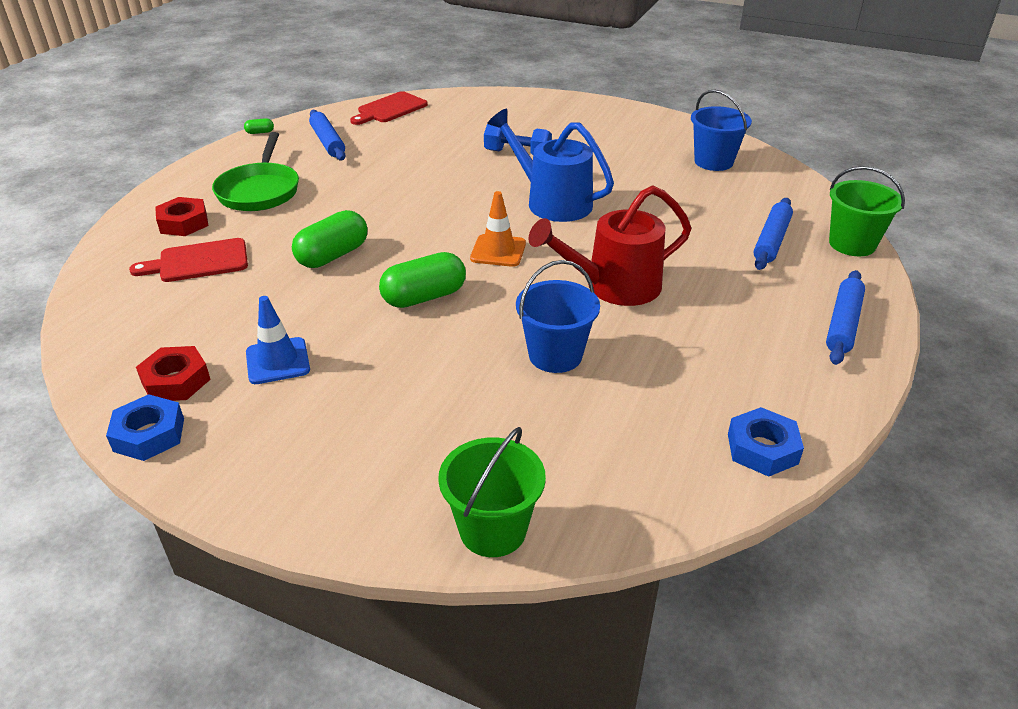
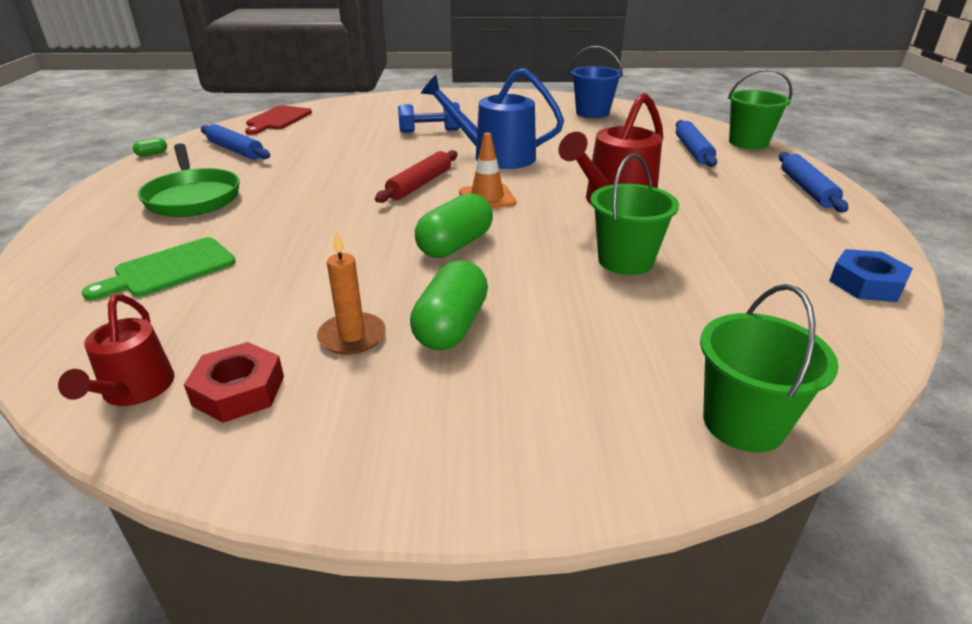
camera: 25 degrees left, 5 degrees down
(117, 359) = (135, 390): none -> red watering can
(149, 434) = (251, 460): blue nut -> none
(183, 223) = (121, 240): red nut -> none
(198, 261) = (169, 269): red cutting board -> green cutting board
(278, 361) = (352, 336): blue traffic cone -> orange candle
(333, 256) = (326, 233): green capsule -> green capsule (451, 326)
(451, 220) = (419, 184): none -> red rolling pin
(555, 355) = (625, 261): blue bucket -> green bucket

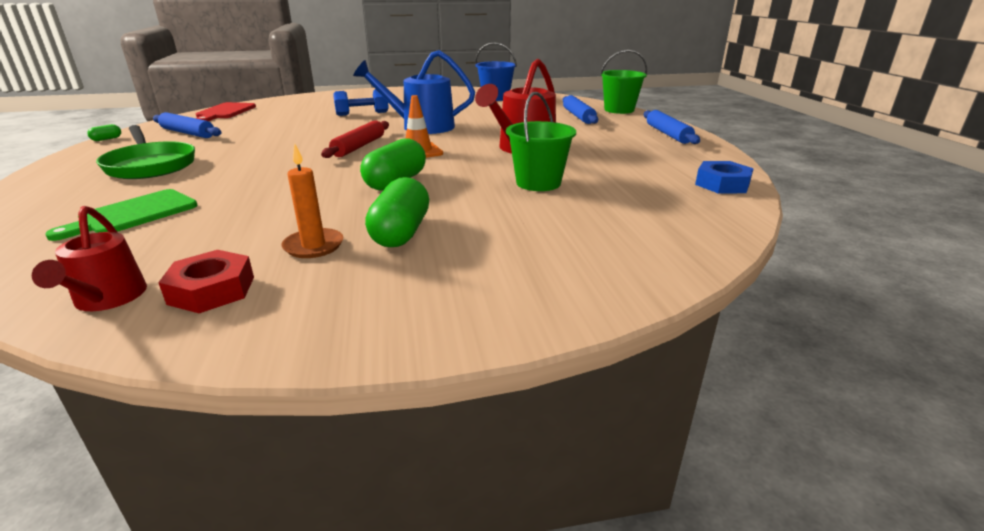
camera: 10 degrees left, 5 degrees down
(743, 423) = (649, 272): green bucket -> none

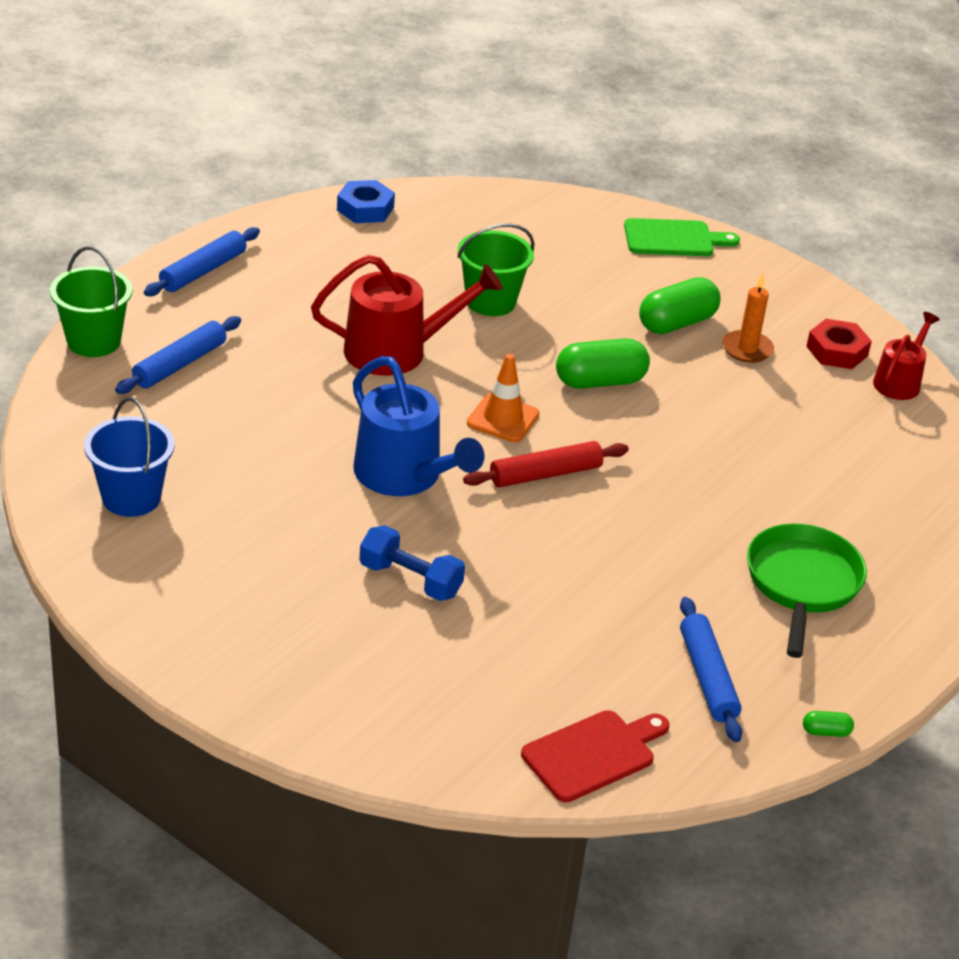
camera: 135 degrees left, 10 degrees up
(133, 214) = (854, 479): green cutting board -> green cutting board (673, 239)

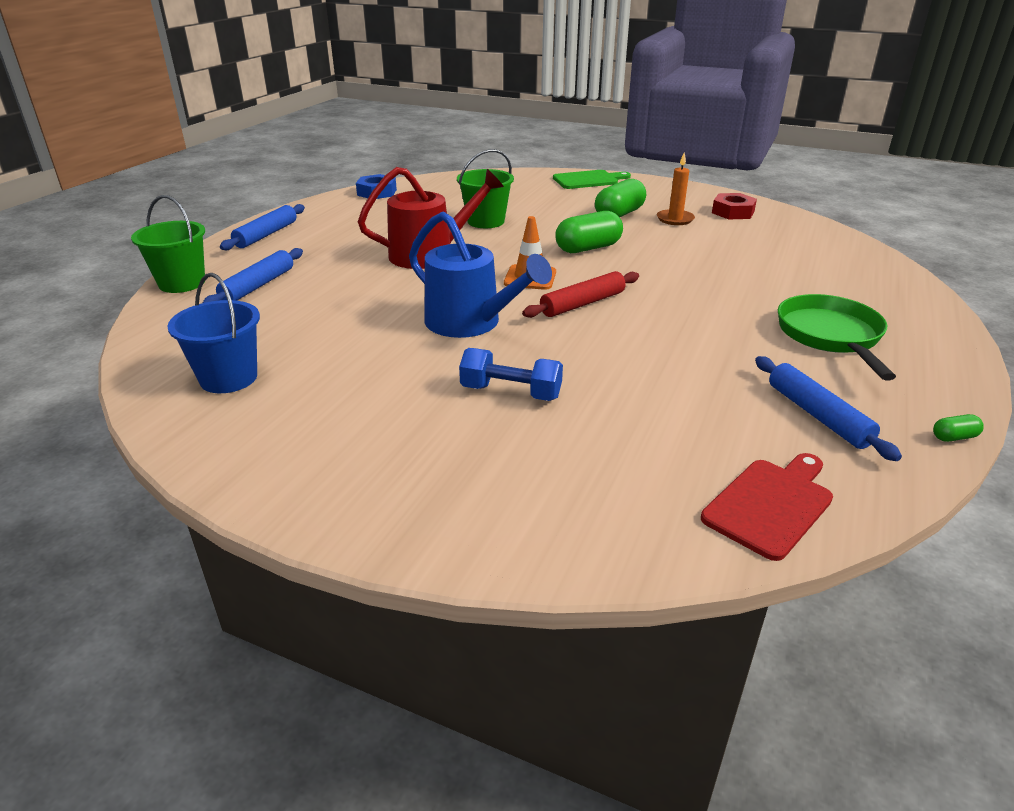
camera: 10 degrees left, 5 degrees down
(899, 382) = (785, 220): red watering can -> none

